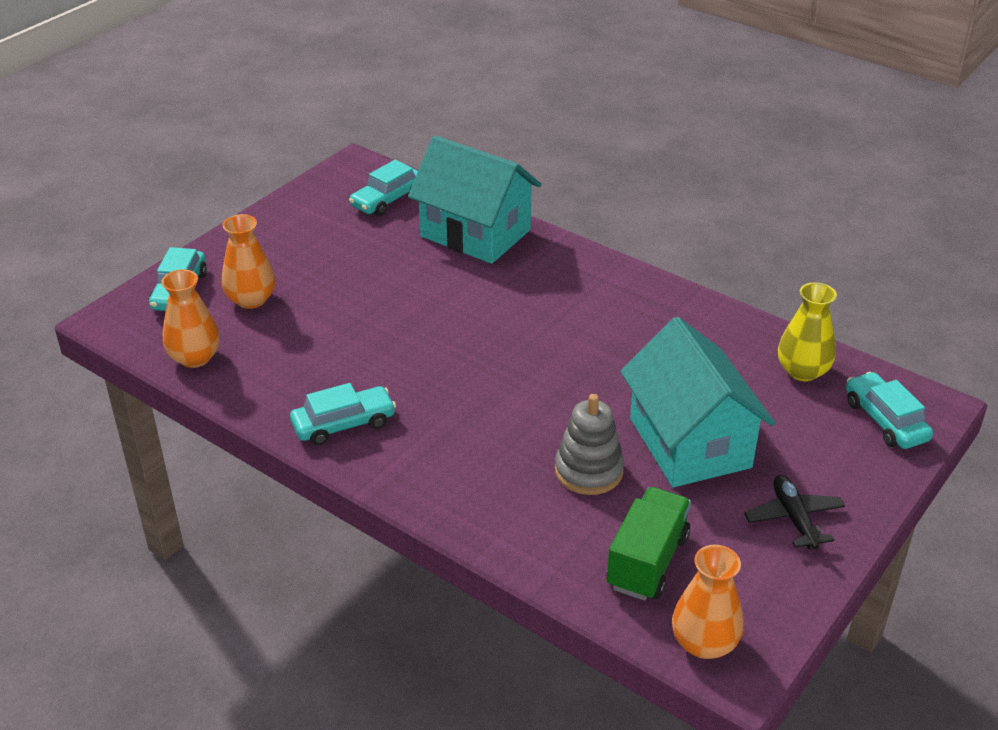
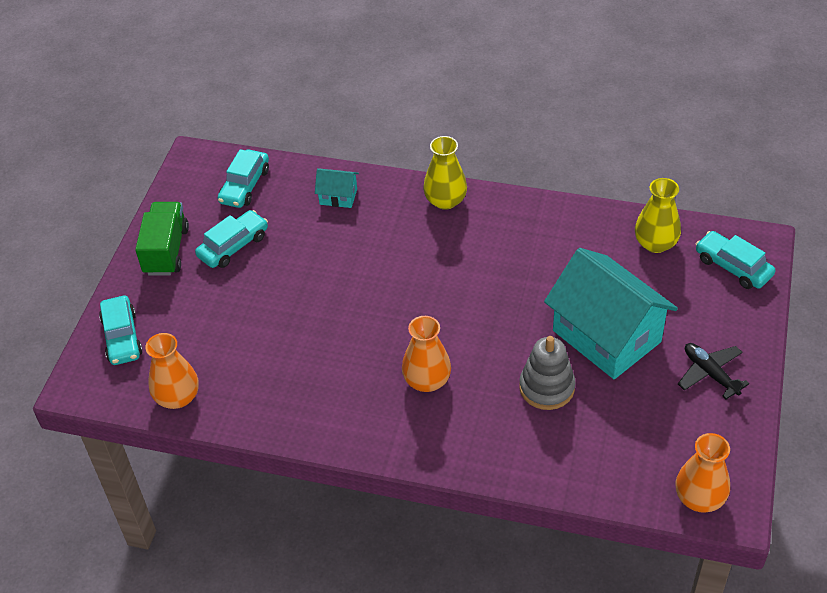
camera: 20 degrees left, 10 degrees up
(251, 300) = (189, 325): orange vase -> orange vase (427, 380)
(344, 424) = (338, 415): turquoise car -> turquoise car (233, 246)
(475, 233) = (338, 196): turquoise house -> turquoise house, size x0.43
(586, 267) = (445, 200): none -> yellow vase
(647, 561) = (628, 448): green truck -> green truck (166, 251)

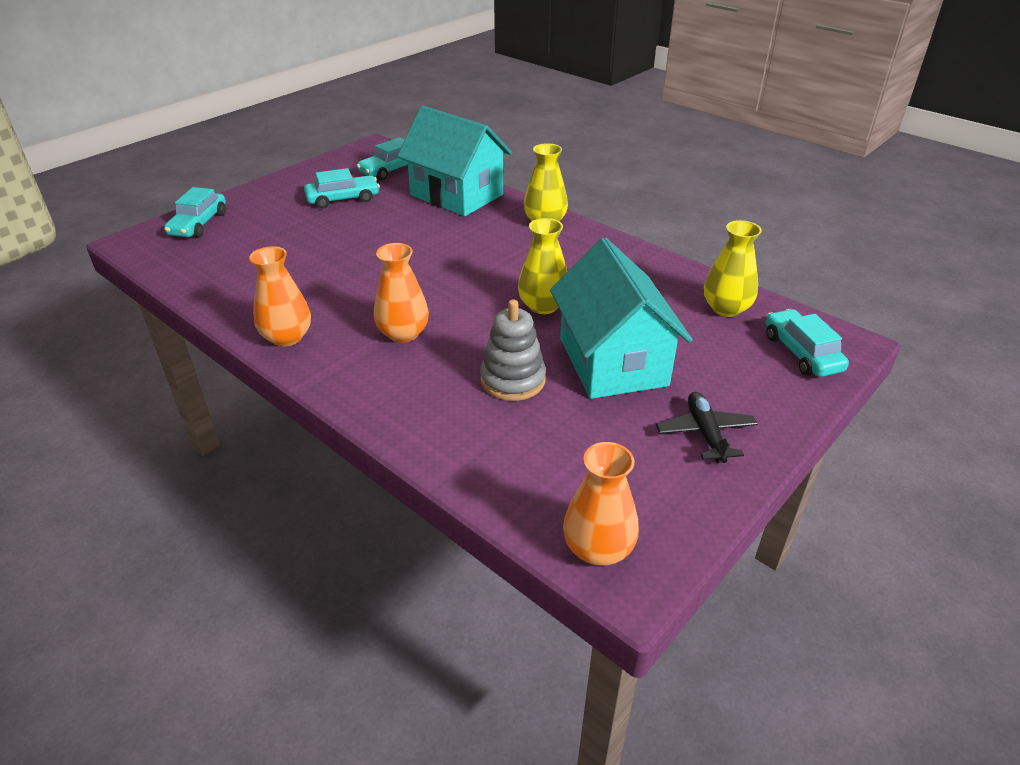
camera: 25 degrees right, 10 degrees down
(166, 251) = (291, 187): green truck -> none
(177, 397) = (190, 272): orange vase -> orange vase (287, 337)
(338, 196) = (457, 195): turquoise house -> turquoise house, size x2.30
(515, 302) = (543, 306): none -> yellow vase

